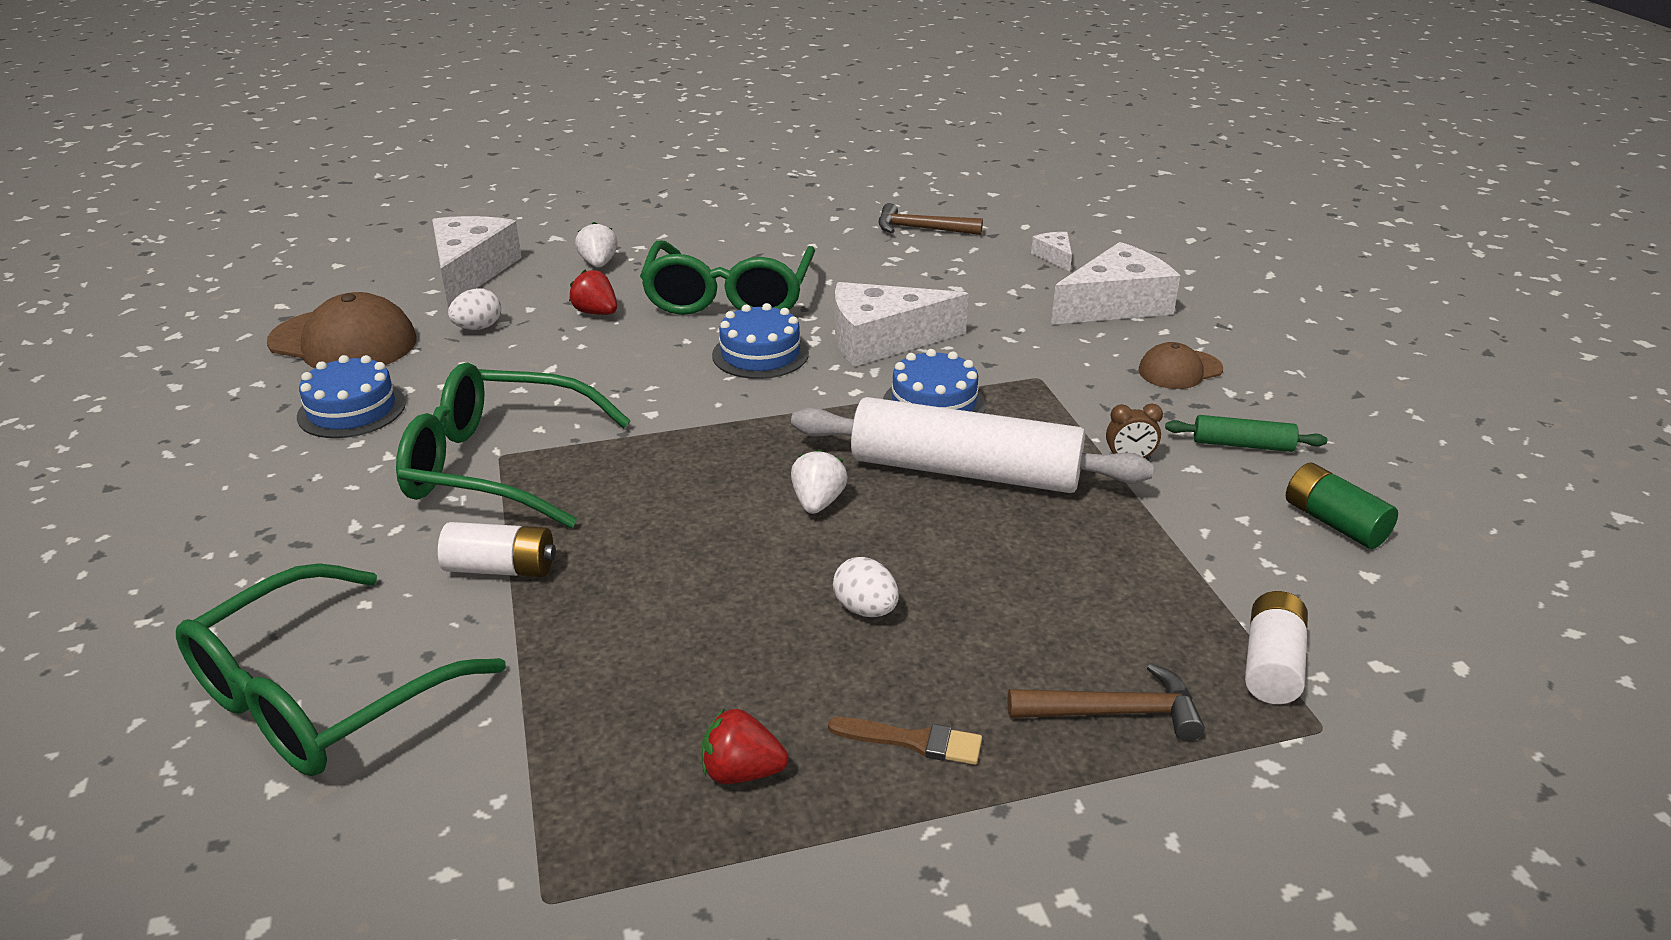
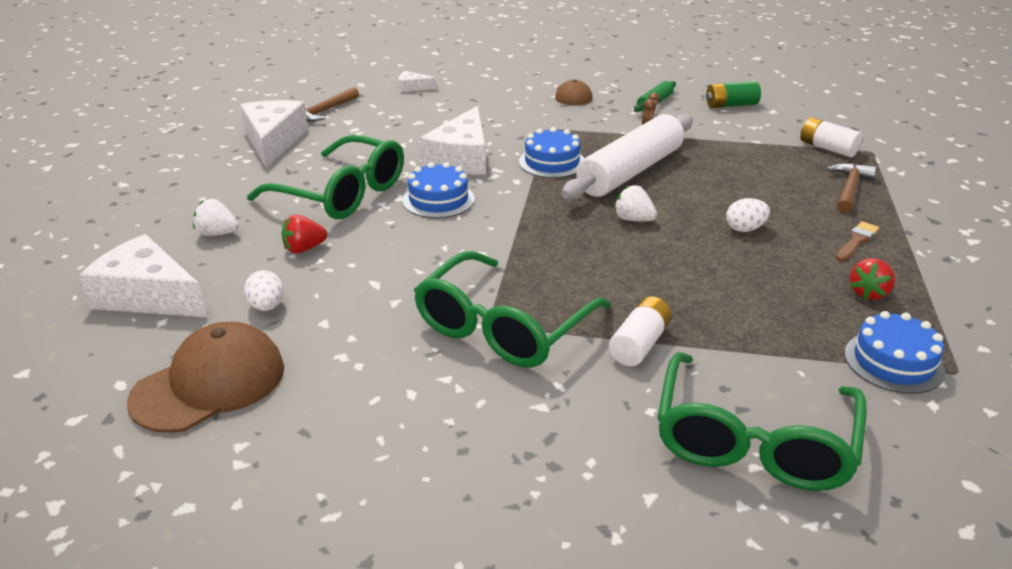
camera: 65 degrees left, 0 degrees up
(320, 696) = (753, 441): green glasses -> green glasses turned 45 degrees clockwise
(352, 410) = (350, 391): blue cake -> blue cake (893, 362)
(1115, 305) = (488, 89): white cheese -> white cheese (273, 141)

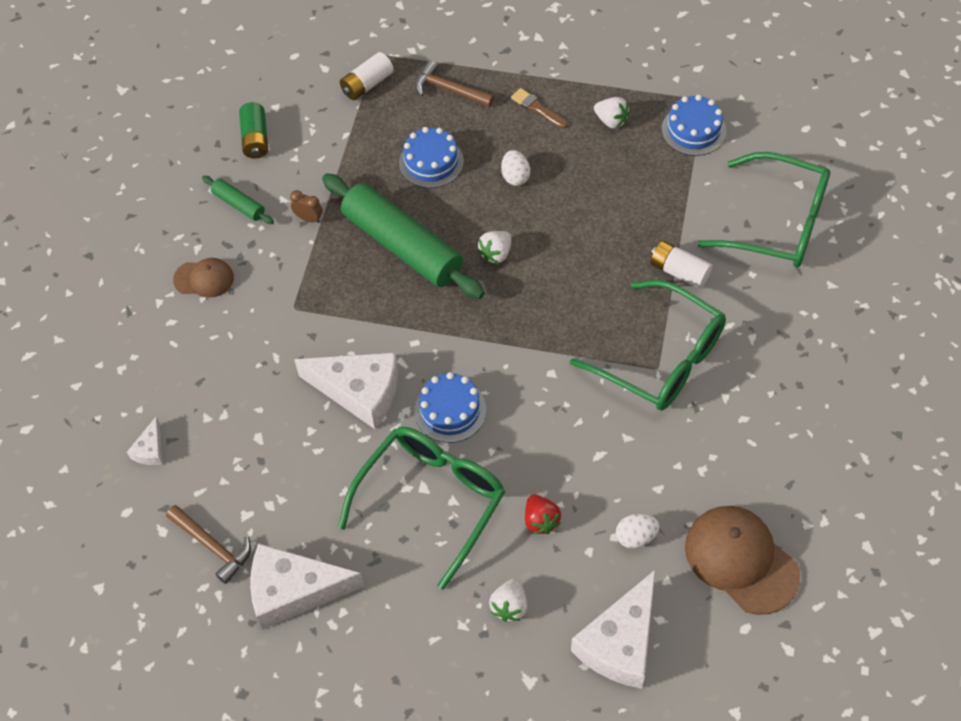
camera: 85 degrees left, 25 degrees up
(552, 162) = (376, 310): blue cake -> blue cake (431, 162)
(630, 171) = (402, 245): white rolling pin -> green rolling pin
(868, 293) = (611, 121): red strawberry -> white strawberry

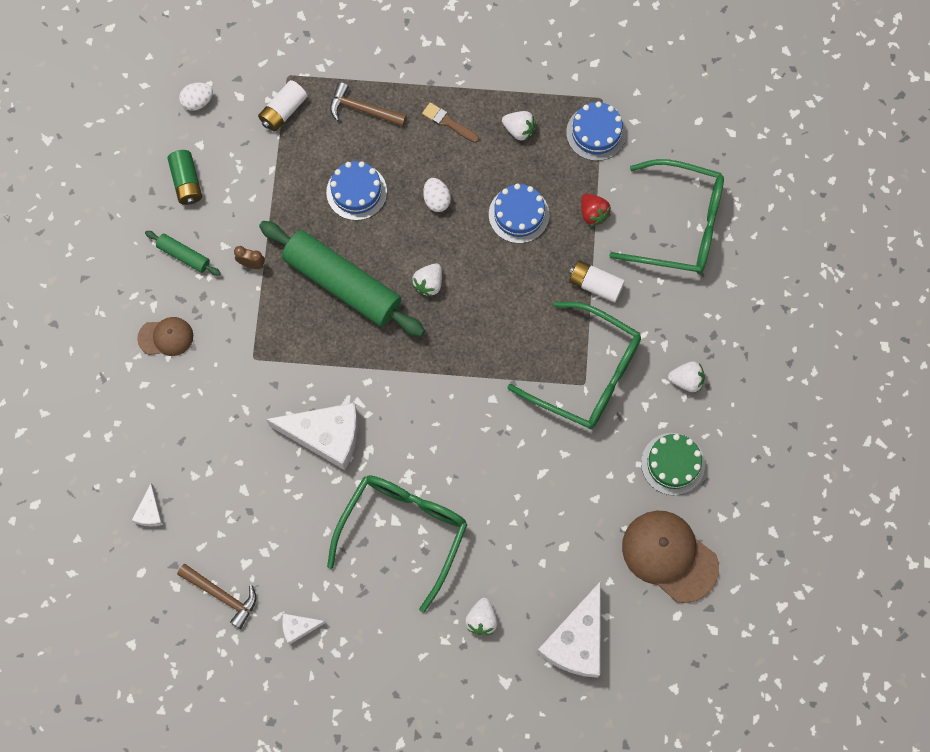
camera: 10 degrees left, 15 degrees up
(294, 591) = (299, 627): white cheese -> white cheese, size x0.46
(450, 410) = (408, 445): blue cake -> blue cake (519, 214)
(540, 521) = (498, 540): red strawberry -> red strawberry (593, 213)
(636, 537) = (580, 545): white egg -> white egg (198, 101)
(752, 461) = (673, 464): none -> green cake
(774, 376) = (686, 380): none -> white strawberry

